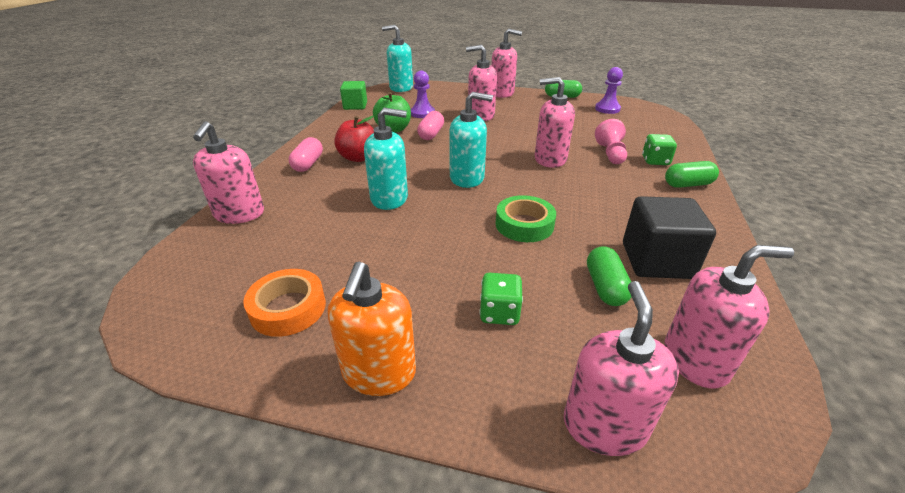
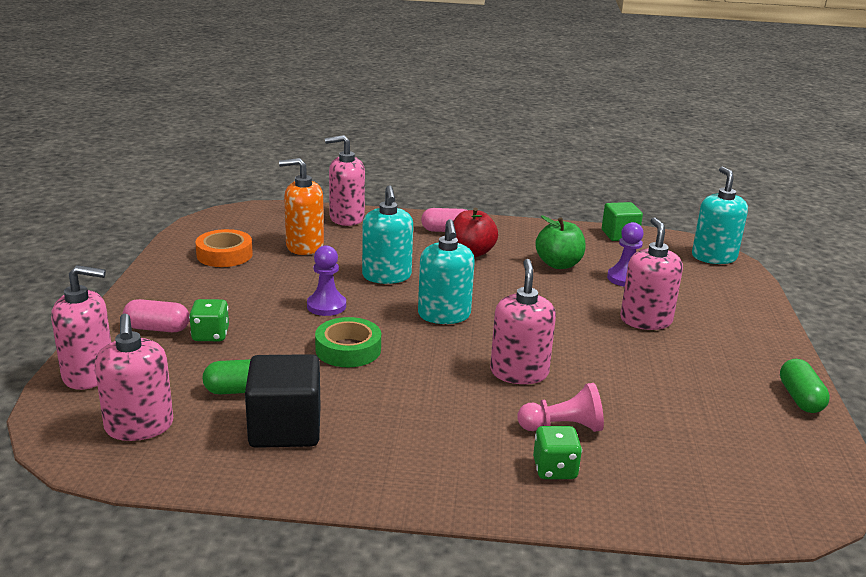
camera: 80 degrees right, 10 degrees down
(379, 372) = (156, 292): orange soap dispenser -> orange soap dispenser (304, 246)
(431, 134) = (557, 288): pink capsule -> pink capsule (157, 328)
(502, 93) = (764, 338): pink soap dispenser -> none
(607, 109) = (771, 446): purple pawn -> purple pawn (326, 306)
(688, 184) = (481, 489): green capsule -> none

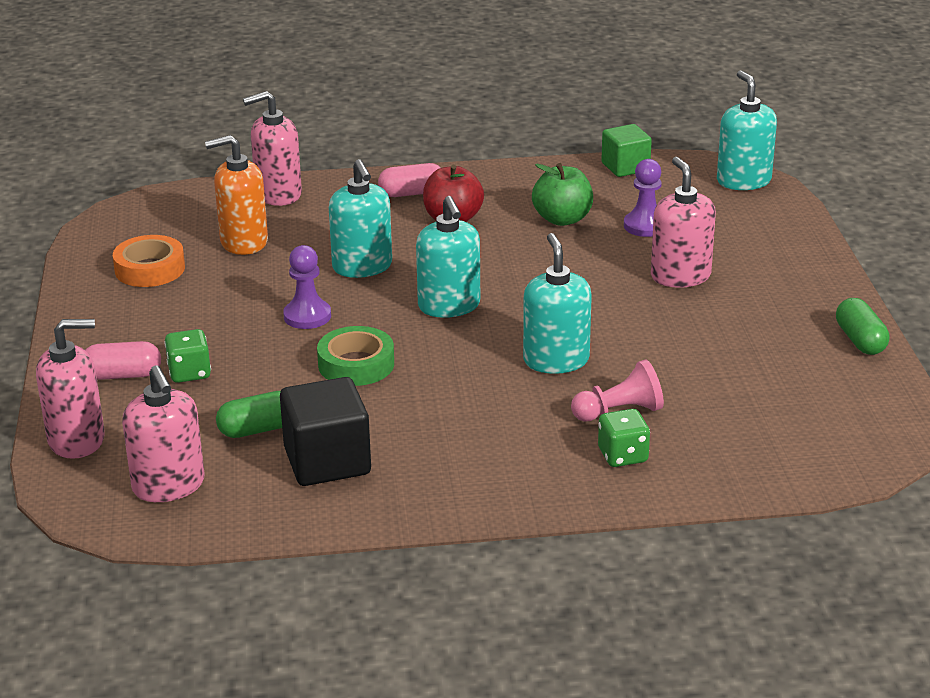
camera: 10 degrees left, 5 degrees up
(519, 373) = (556, 360): pink soap dispenser -> turquoise soap dispenser

